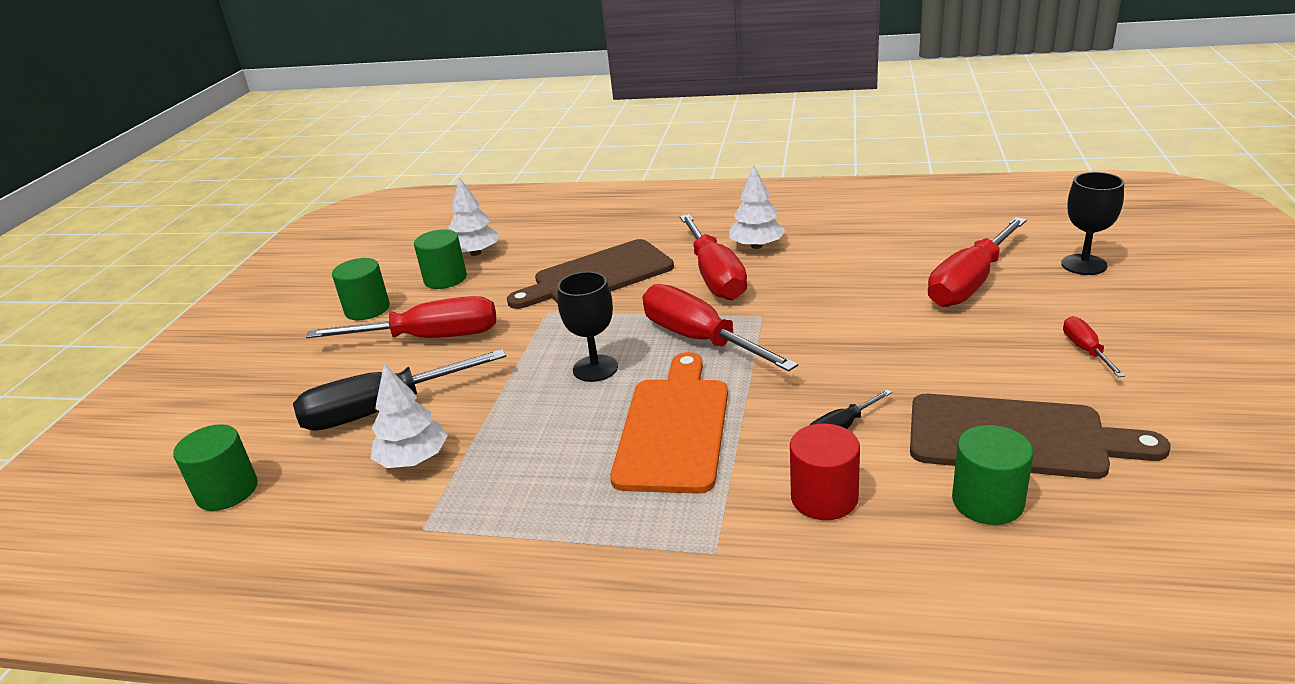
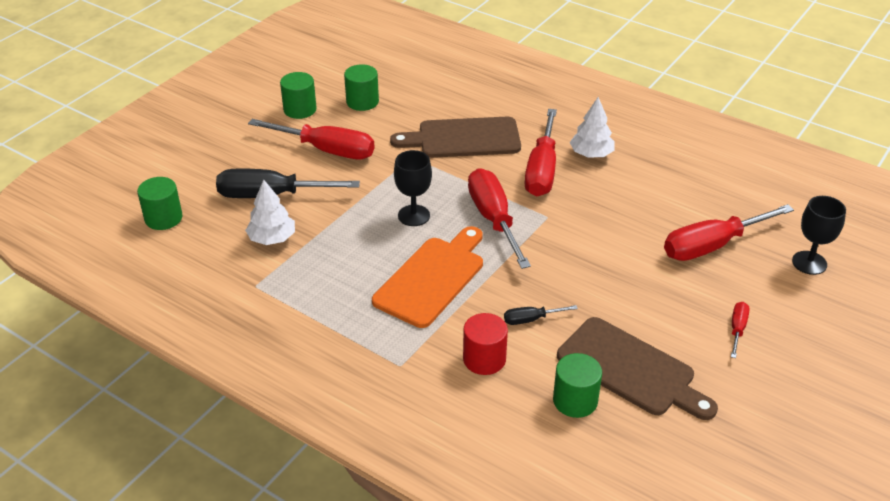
camera: 20 degrees right, 10 degrees up
(476, 253) = (395, 85): white tree -> none

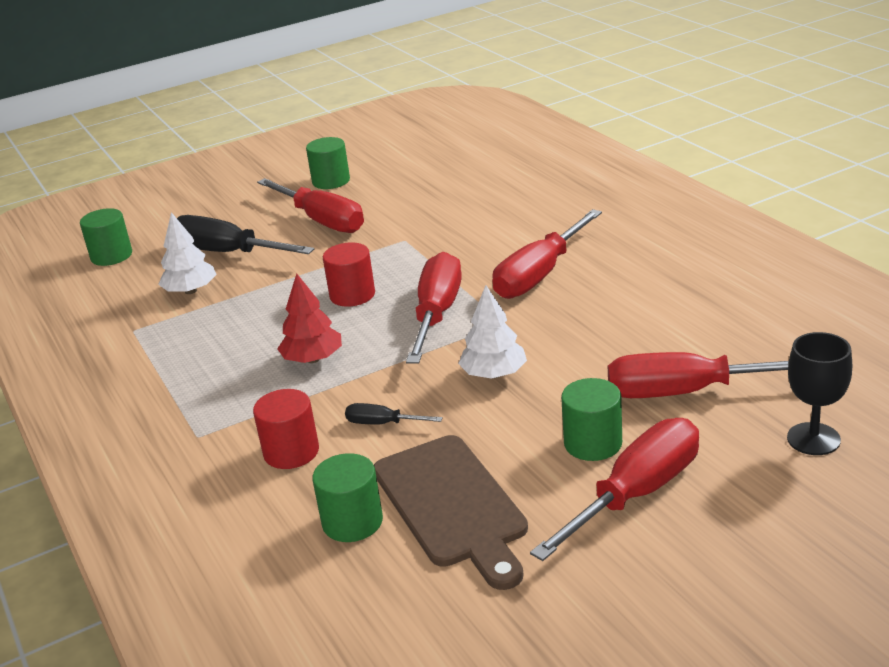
camera: 30 degrees right, 10 degrees down
(362, 102) = (401, 182): green cylinder -> green cylinder (593, 443)
(414, 215) = (352, 295): black goblet -> red cylinder
(432, 278) = (313, 359): orange cutting board -> red tree
(464, 138) = (478, 230): brown cutting board -> none
(591, 154) = (616, 267): white tree -> white tree (494, 374)
(737, 329) = (636, 494): red screwdriver -> red screwdriver, size x2.15

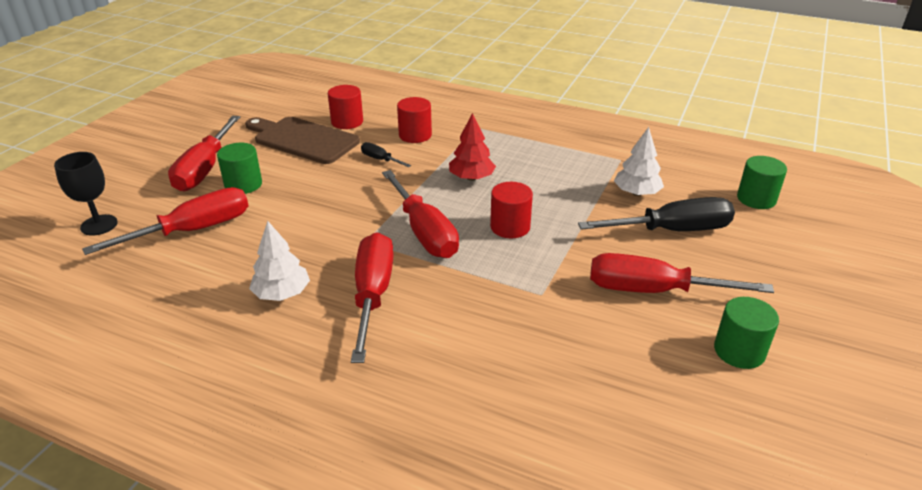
camera: 140 degrees right, 5 degrees up
(352, 522) = (347, 122): green cylinder -> red cylinder
(382, 423) = (380, 159): black screwdriver -> black screwdriver turned 120 degrees counterclockwise
(494, 374) = (338, 203): white tree -> white tree (282, 293)

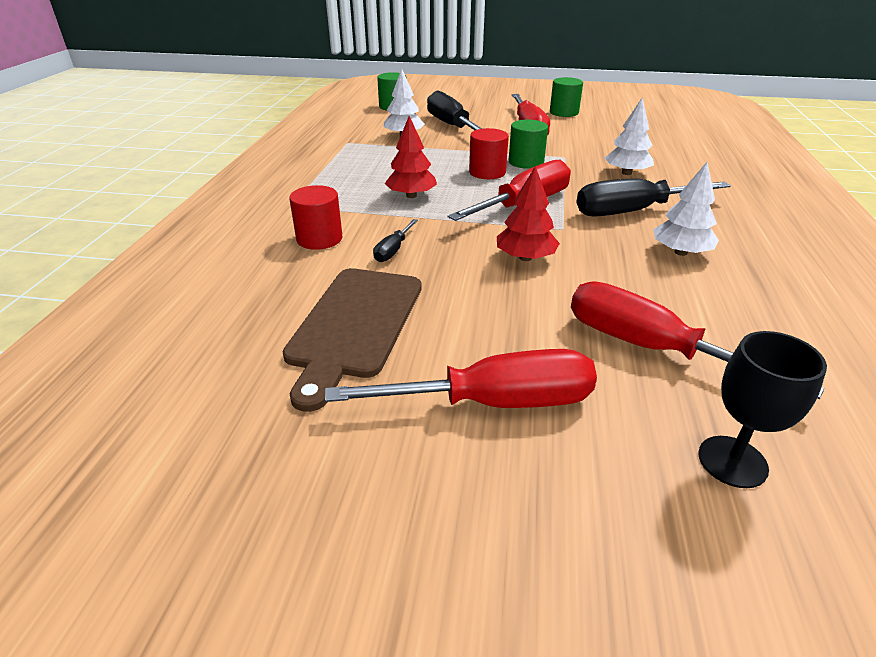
camera: 105 degrees left, 0 degrees up
(243, 185) = (514, 342): green cylinder -> green cylinder (526, 162)
(332, 210) = (525, 258): none -> red tree
(347, 122) = (284, 298): red cylinder -> none
(373, 295) = (633, 211): red screwdriver -> black screwdriver
(471, 328) = (626, 173): none -> white tree

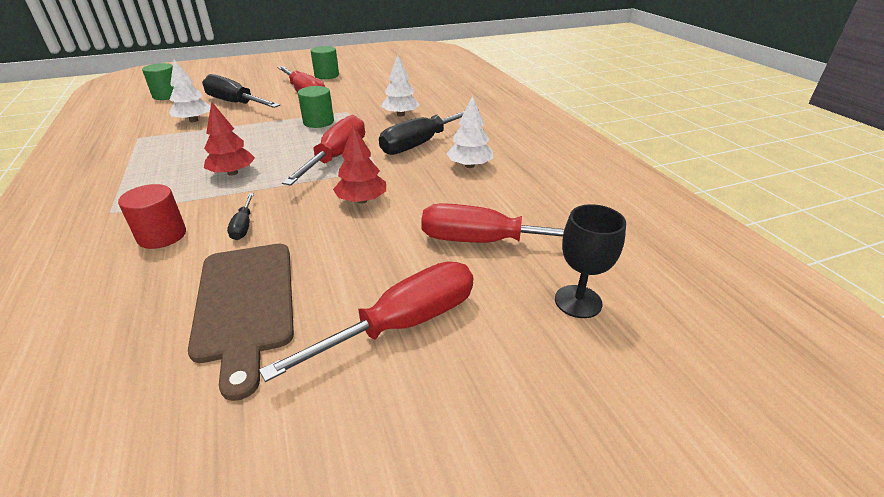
camera: 30 degrees left, 0 degrees up
(487, 172) = (290, 137): red cylinder -> none

